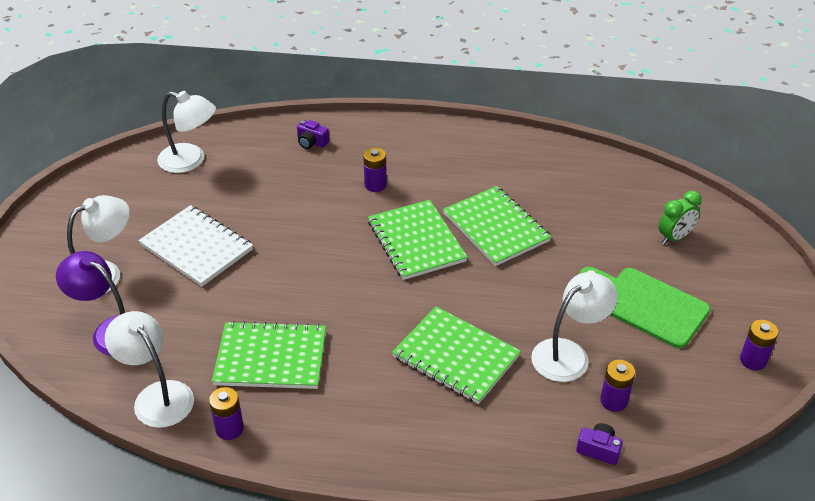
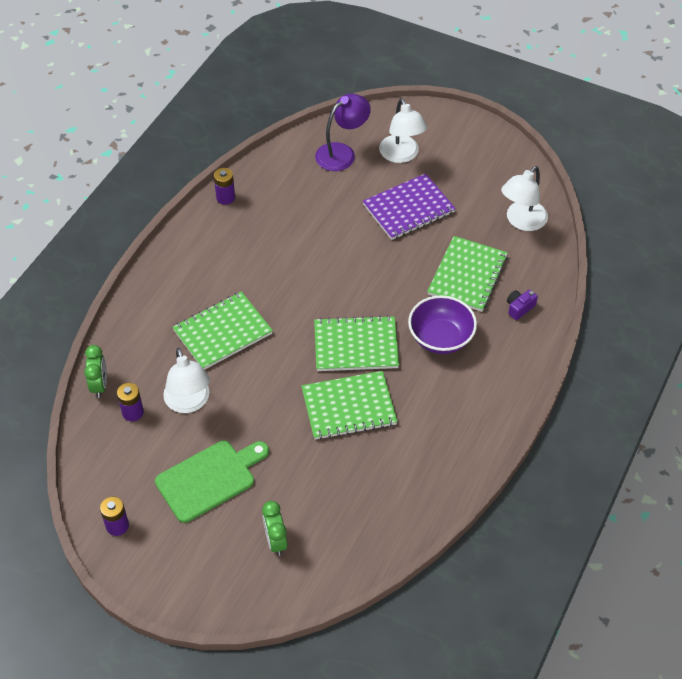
camera: 110 degrees right, 10 degrees up
(157, 396) = (271, 168): white lamp -> none
(196, 247) = (408, 208): white notebook -> purple notebook
(271, 357) = (275, 229): green notebook -> green notebook (467, 275)
(375, 185) = (440, 338): purple battery -> purple bowl
(598, 449) = (99, 385): purple camera -> green clock

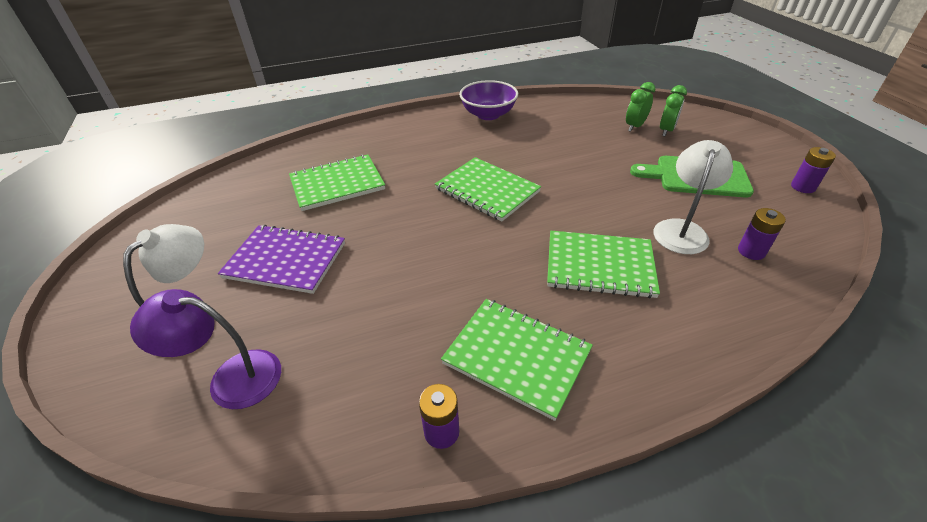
camera: 135 degrees left, 10 degrees down
(99, 385) = (784, 295): green clock -> green clock (634, 126)
(349, 407) = (540, 162): green notebook -> green notebook (517, 357)
(440, 338) = (419, 162): purple bowl -> purple bowl (488, 114)
(519, 308) = (342, 149): purple camera -> none
(521, 221) = (236, 192): white lamp -> none

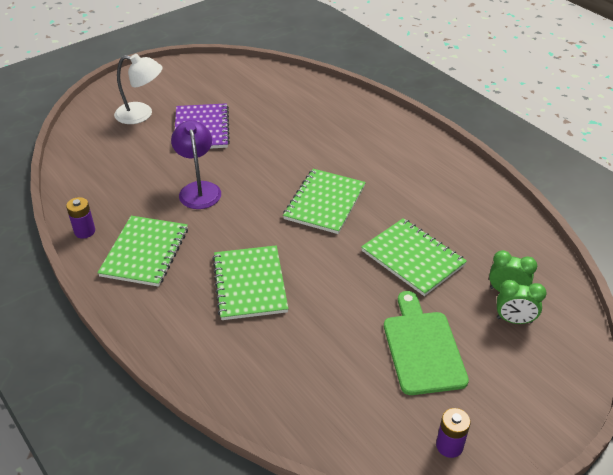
camera: 70 degrees right, 0 degrees up
(231, 377) = (105, 144): purple lamp -> purple lamp (199, 189)
(337, 184) = (295, 122): green notebook -> green notebook (413, 258)
(488, 114) = (460, 177): purple bowl -> none
(682, 229) = (321, 336): white lamp -> none
(751, 251) = (306, 387): purple battery -> none

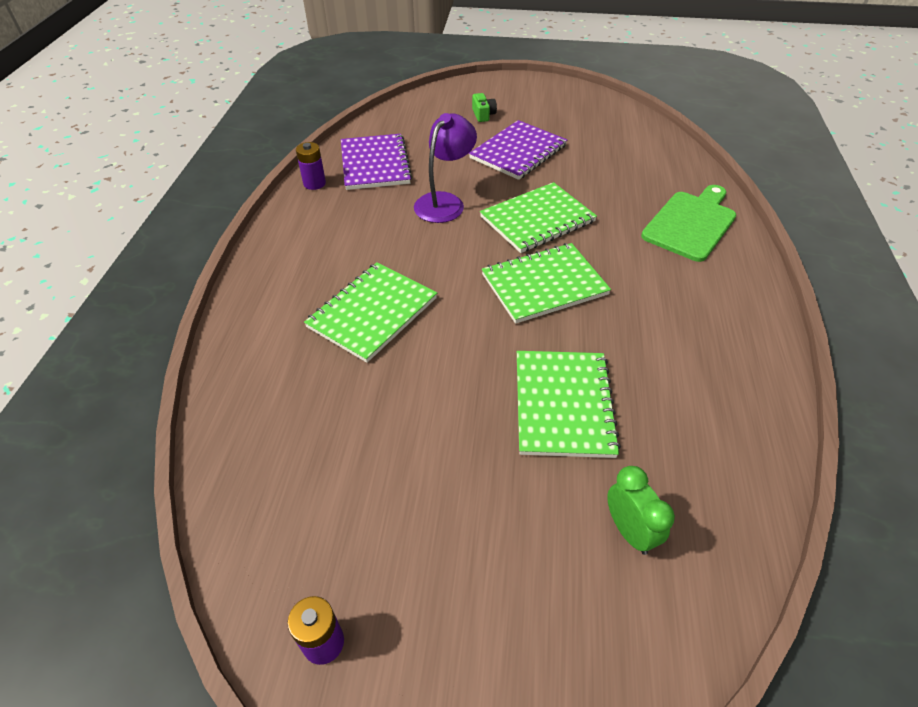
camera: 45 degrees right, 5 degrees up
(111, 192) = (375, 164): none -> purple notebook
(141, 114) = (483, 115): white lamp -> green camera
(145, 252) = (332, 228): green notebook -> green notebook (537, 219)
(422, 348) = (442, 508): green cutting board -> green cutting board (691, 223)
(514, 320) = (593, 573): green clock -> none

